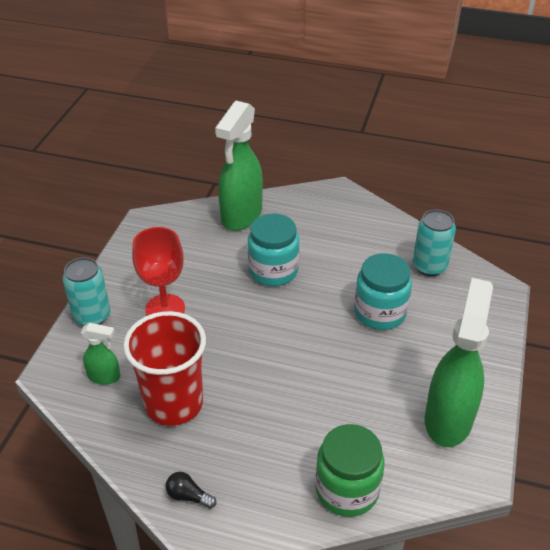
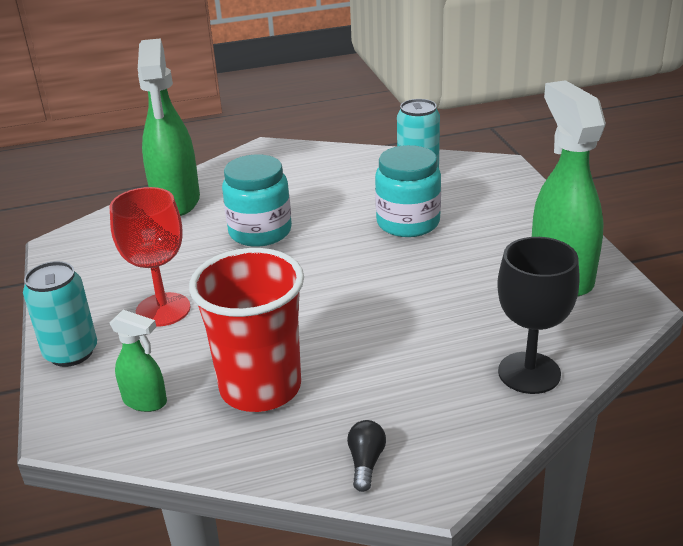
camera: 30 degrees left, 10 degrees down
(104, 377) = (145, 401): green spray bottle -> green spray bottle turned 45 degrees clockwise
(188, 496) = (366, 462): black light bulb -> black light bulb turned 105 degrees clockwise
(347, 490) = (529, 373): green jar -> black goblet

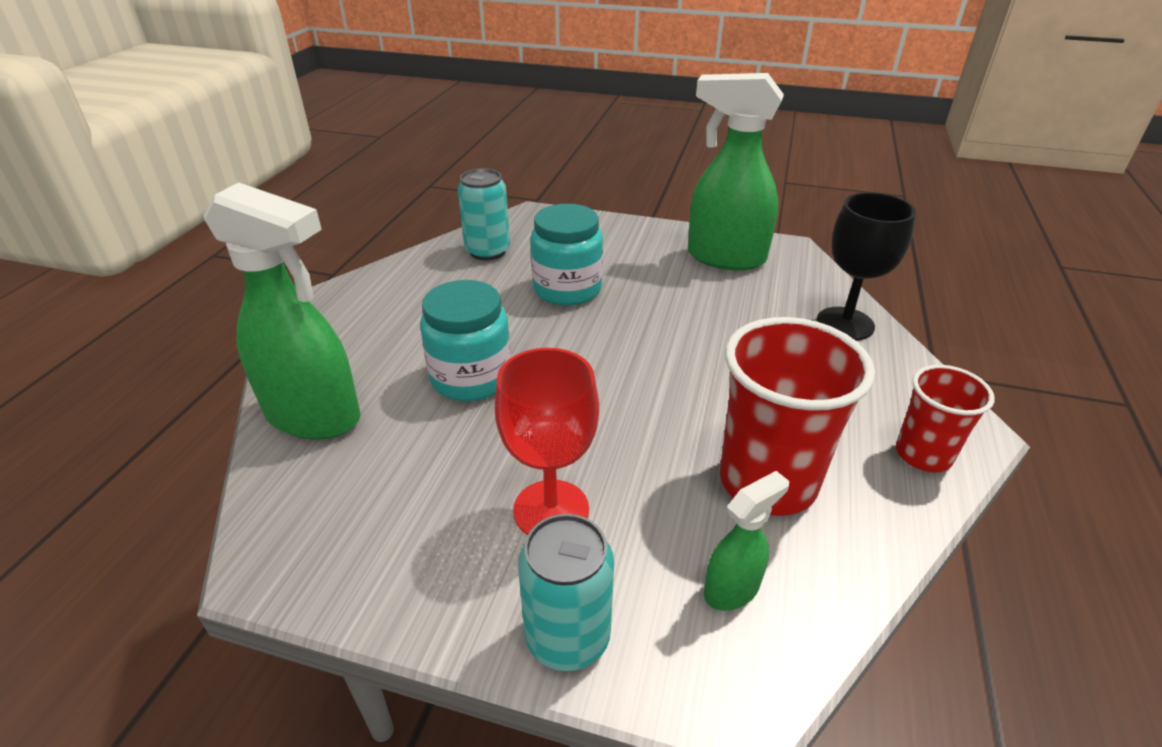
camera: 60 degrees left, 5 degrees up
(366, 462) = (923, 455): black light bulb -> red cup

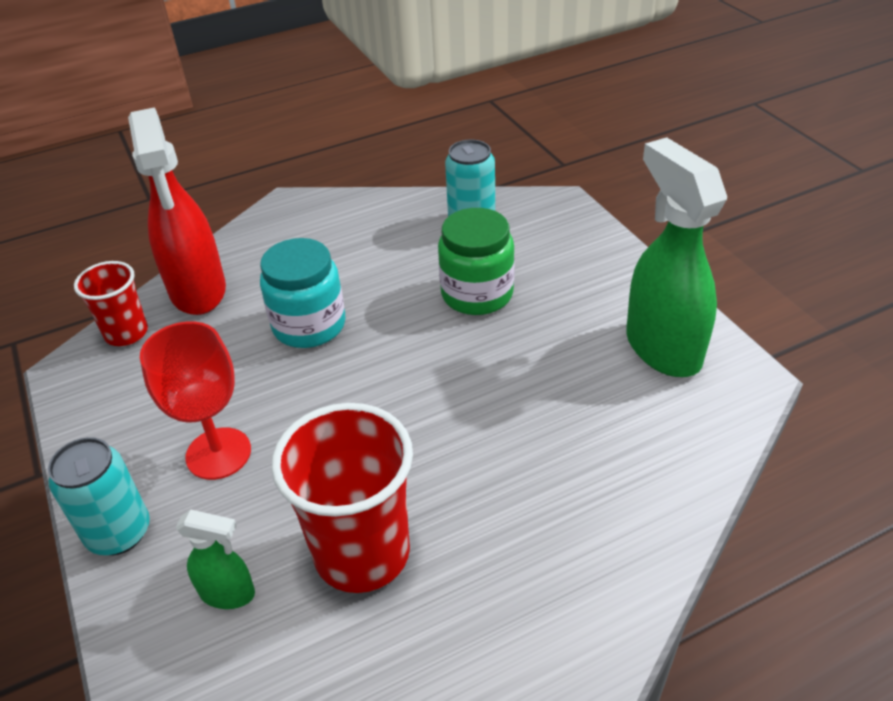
camera: 50 degrees right, 5 degrees up
(314, 416) = (198, 291): green spray bottle -> red spray bottle
(567, 289) = (477, 294): turquoise jar -> green jar
(845, 324) = (660, 489): black goblet -> none
(923, 455) = (509, 643): red cup -> red cup (126, 333)

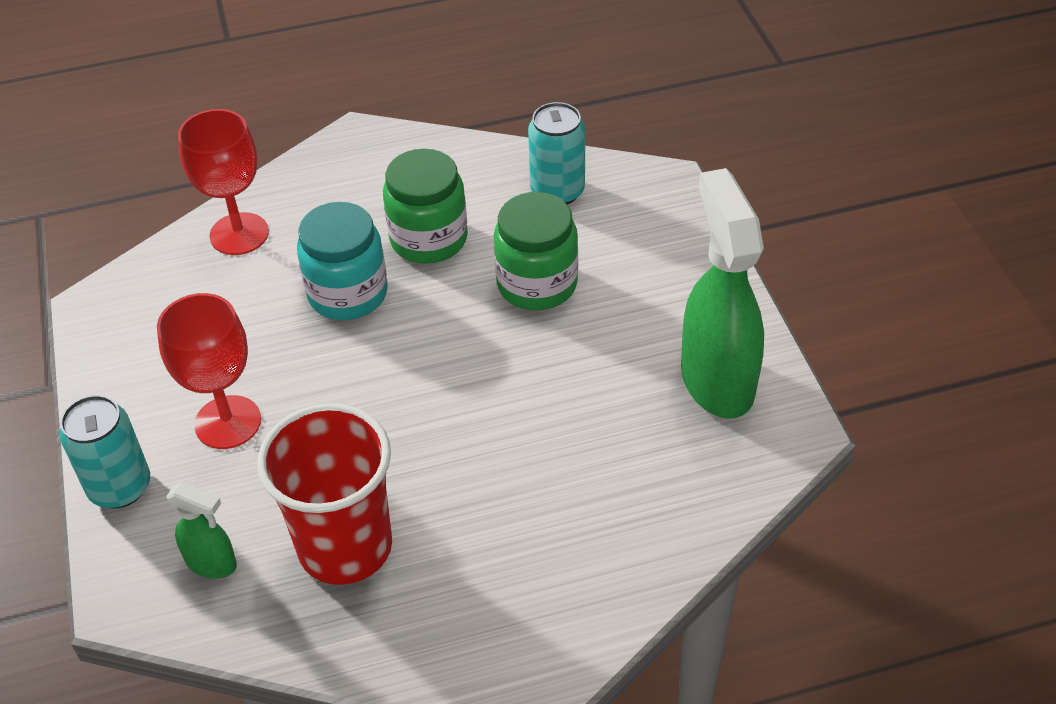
camera: 10 degrees right, 5 degrees up
(126, 333) = (157, 272): red cup -> none
(198, 291) = (239, 234): red spray bottle -> red goblet
(371, 272) = (429, 239): none -> green jar

